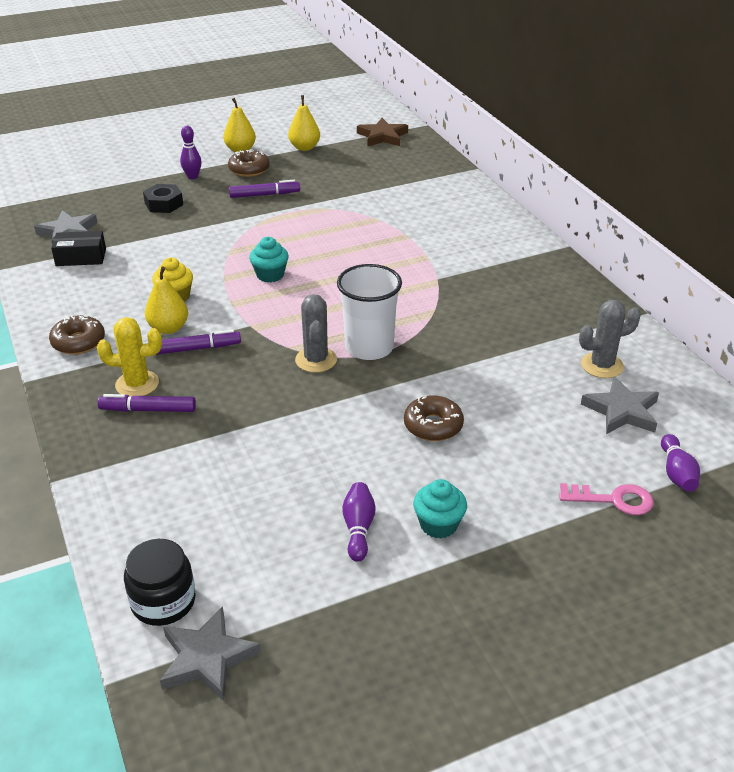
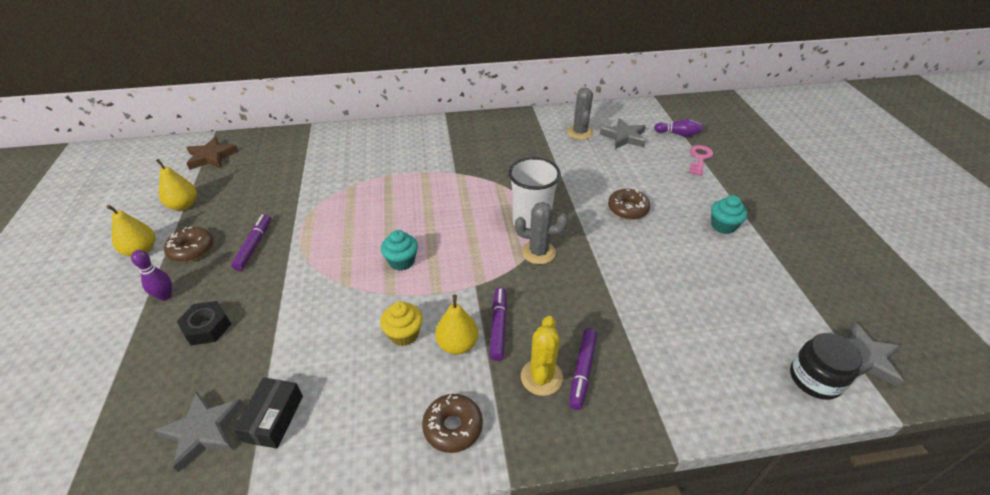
camera: 75 degrees left, 5 degrees up
(358, 528) = (729, 261): purple bowling pin -> none

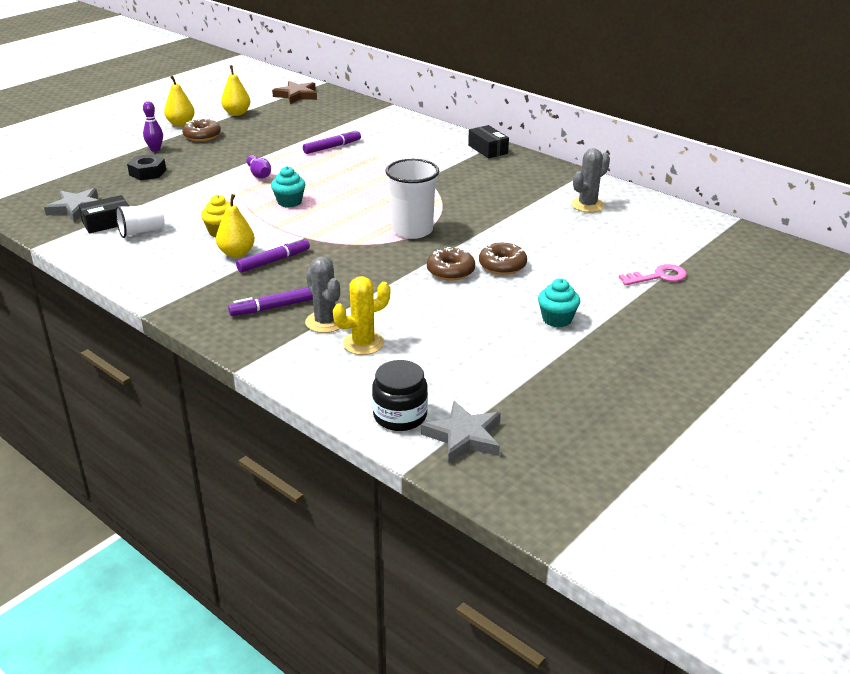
camera: 50 degrees right, 10 degrees down
(254, 245) = (233, 150): purple marker -> purple marker (332, 147)
(330, 397) = (141, 231): none -> white cup
(449, 125) = (488, 149): none -> black box
(453, 427) = (165, 279): brown donut -> brown donut (450, 271)
(538, 252) = (378, 247): grey cactus -> grey cactus (325, 322)
(541, 377) = (246, 294): yellow cactus -> yellow cactus (363, 343)
(624, 137) = (622, 227): grey star -> none
(678, 134) = (685, 252): purple bowling pin -> purple bowling pin (259, 174)

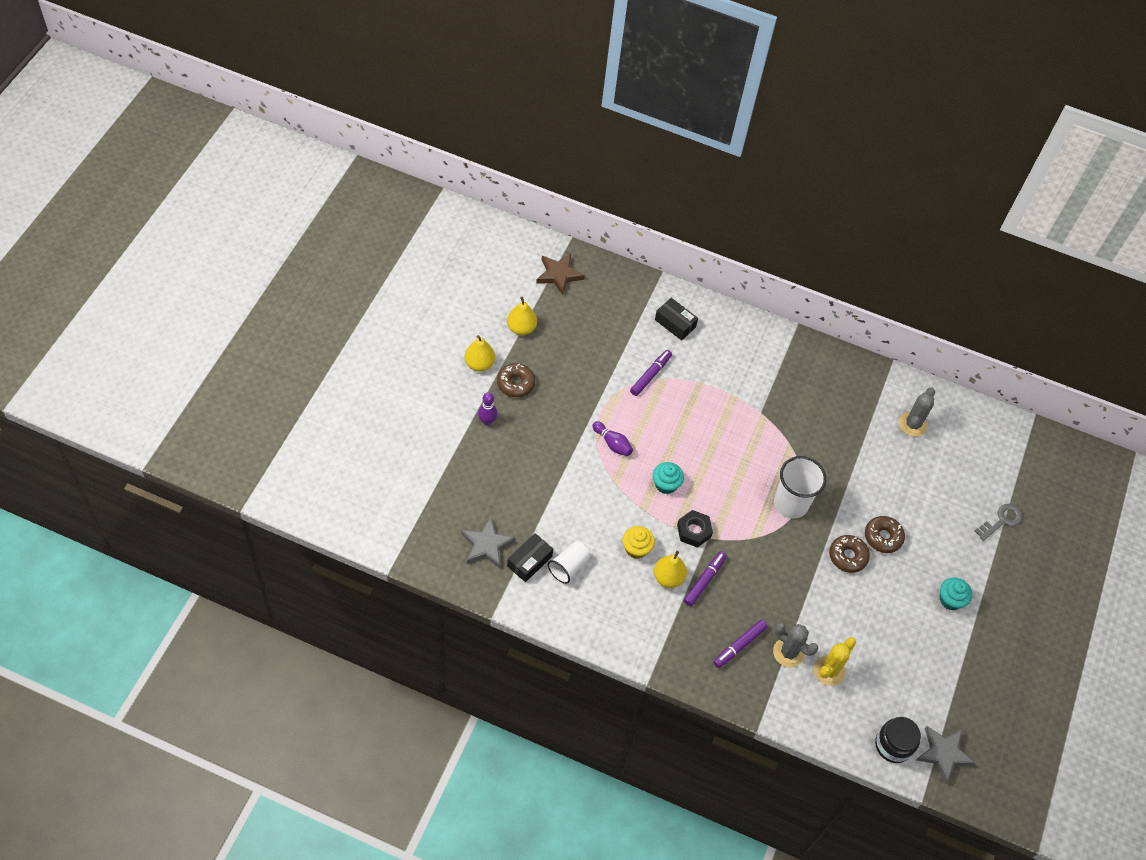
camera: 25 degrees left, 25 degrees up
(147, 172) = (508, 466): black nut -> black nut (693, 531)
(488, 149) = (791, 345): black box -> black box (675, 323)
(658, 276) = (1001, 520): pink key -> grey key

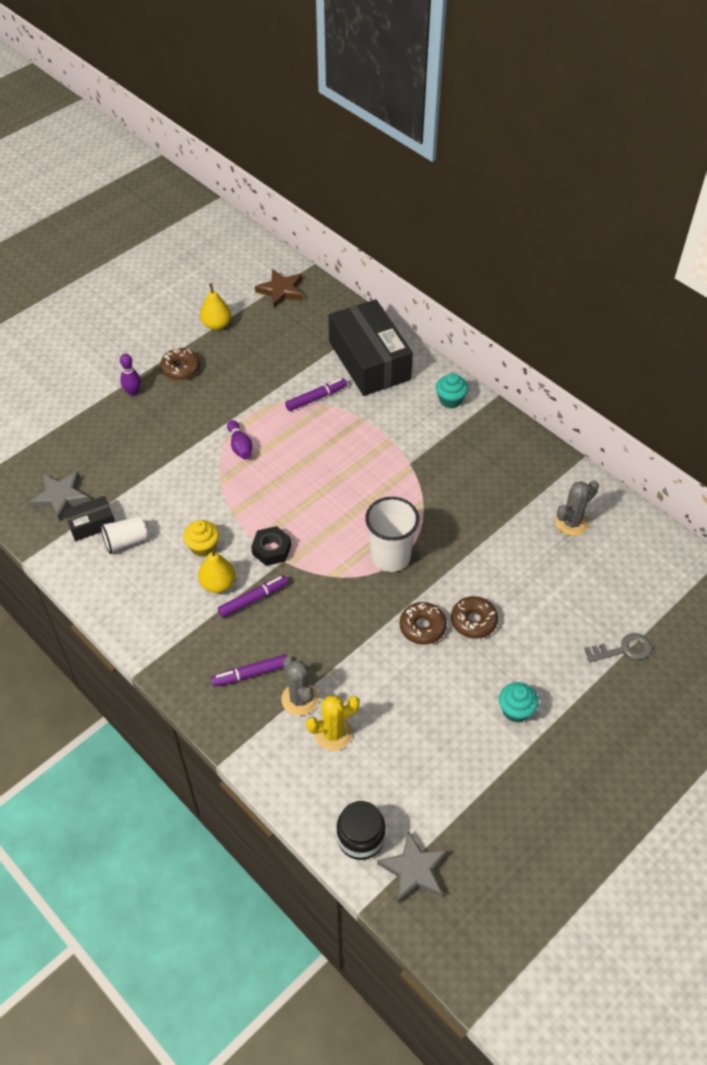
camera: 30 degrees right, 5 degrees down
(479, 364) = (158, 343): yellow pear -> none
(666, 484) = (270, 498): turquoise cupcake -> turquoise cupcake (450, 400)
(675, 323) = (369, 360): black box -> black box, size x2.17

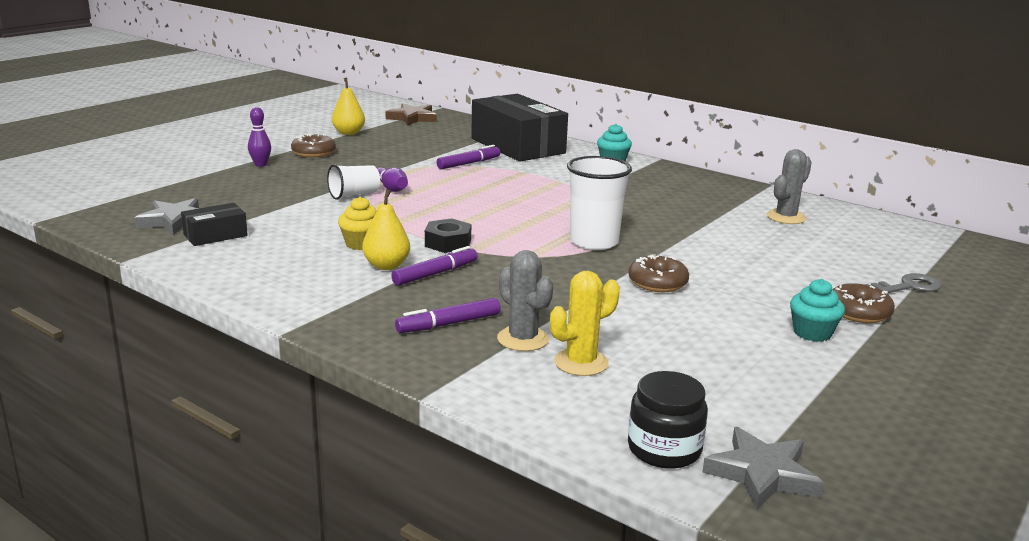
camera: 10 degrees left, 30 degrees down
(125, 541) = (261, 244): white cup -> white cup (354, 195)
(473, 621) = (717, 277): brown donut -> brown donut (858, 312)

